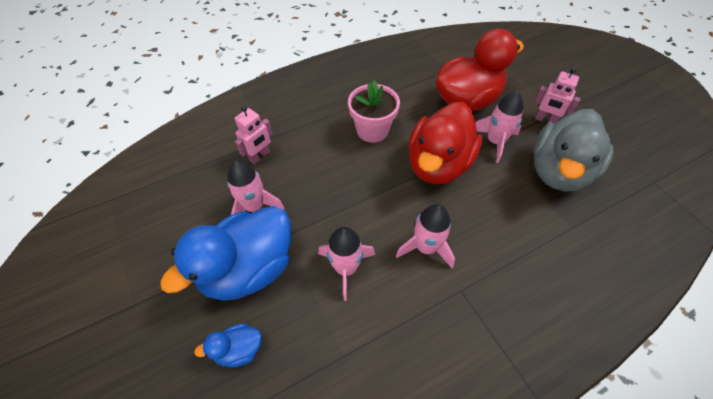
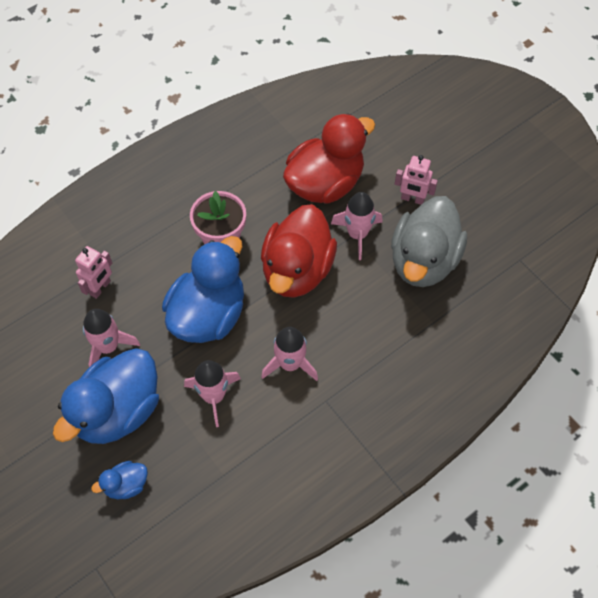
camera: 10 degrees left, 5 degrees up
(352, 191) = (208, 315): none -> blue duck

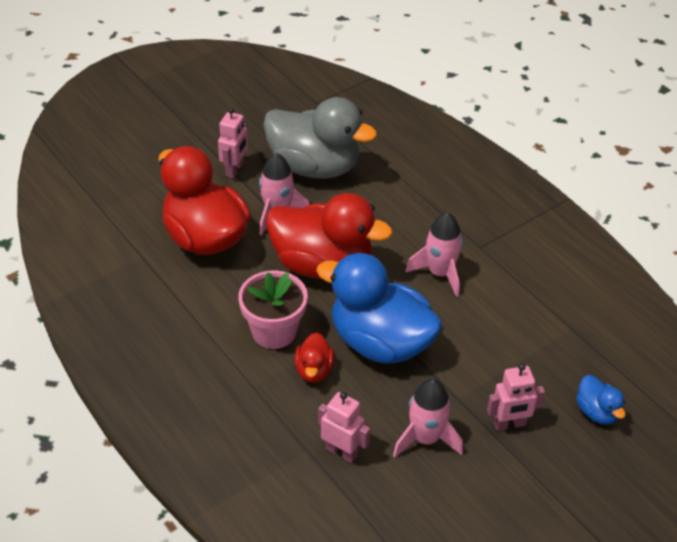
camera: 90 degrees left, 15 degrees down
(118, 411) = (509, 424): blue duck -> pink robot
(180, 267) = (314, 370): none -> red duck
(214, 396) = (483, 337): pink rocket -> none

